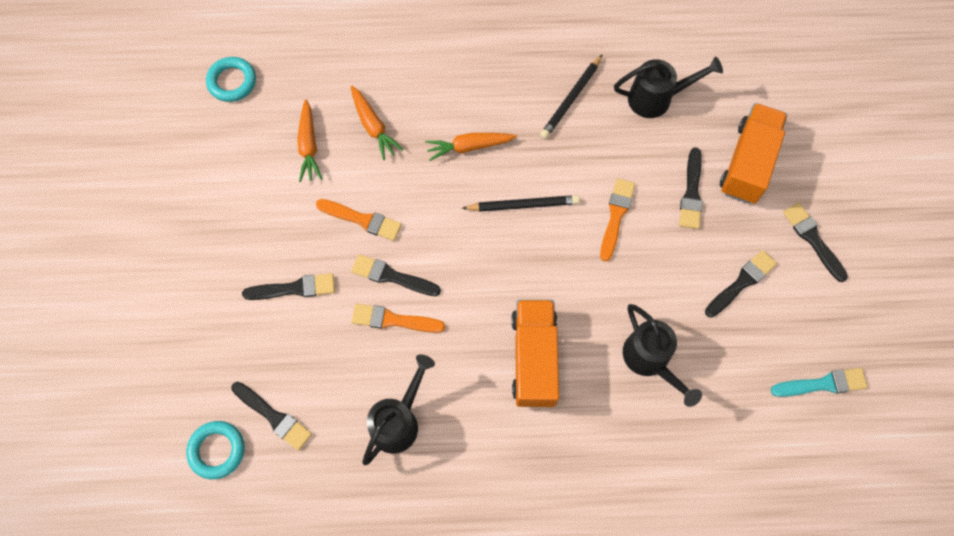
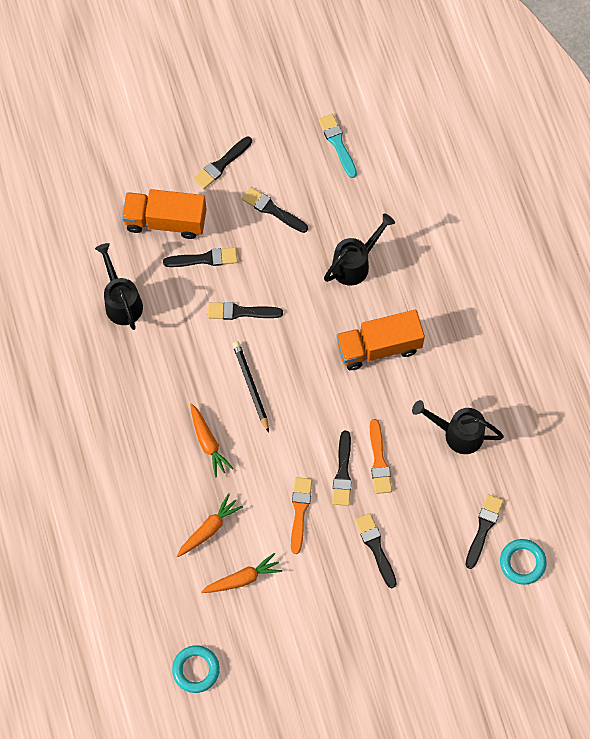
camera: 105 degrees left, 0 degrees up
(571, 99) = (139, 370): black pencil -> none
(616, 216) = (241, 312): orange brush -> black brush

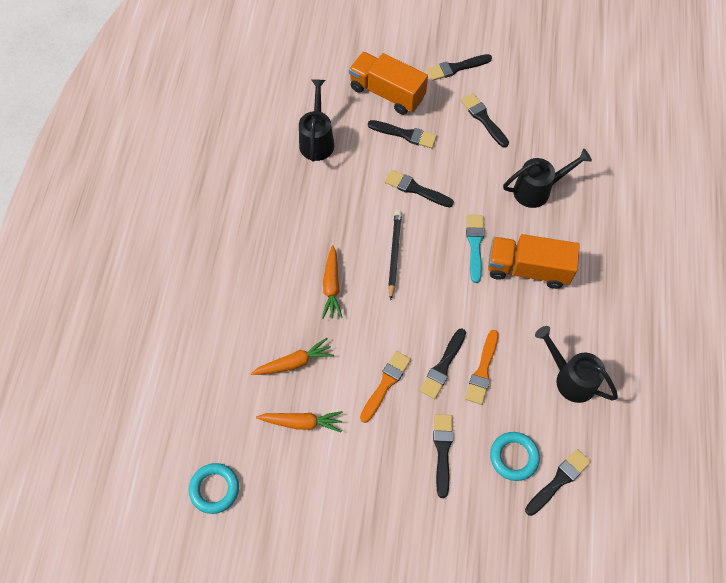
camera: 25 degrees right, 5 degrees down
(337, 143) = (565, 89): turquoise brush -> turquoise brush (475, 245)
(522, 562) = (585, 533): turquoise ring -> turquoise ring (514, 457)

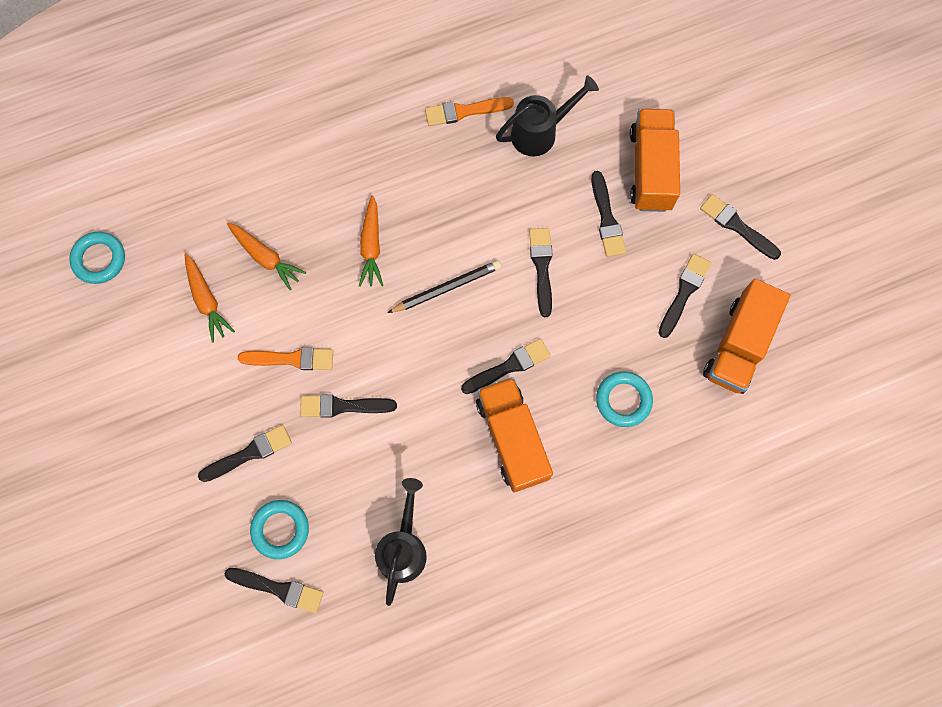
camera: 60 degrees right, 10 degrees up
(332, 286) = (371, 246): orange carrot -> orange carrot turned 60 degrees counterclockwise
(475, 245) = (509, 366): turquoise brush -> black brush
(482, 370) = (361, 449): orange brush -> orange brush (464, 111)
(536, 109) = (738, 345): none -> orange truck
(537, 190) = (623, 400): black watering can -> turquoise ring

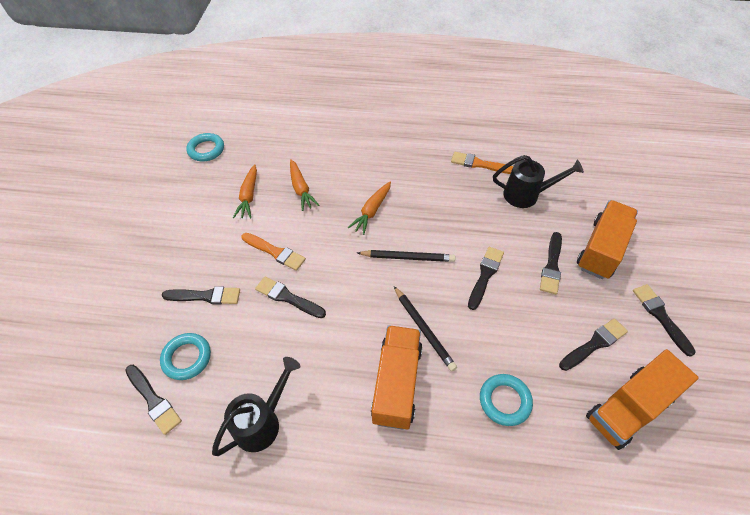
camera: 30 degrees right, 20 degrees down
(509, 366) = (423, 330): black brush -> black pencil

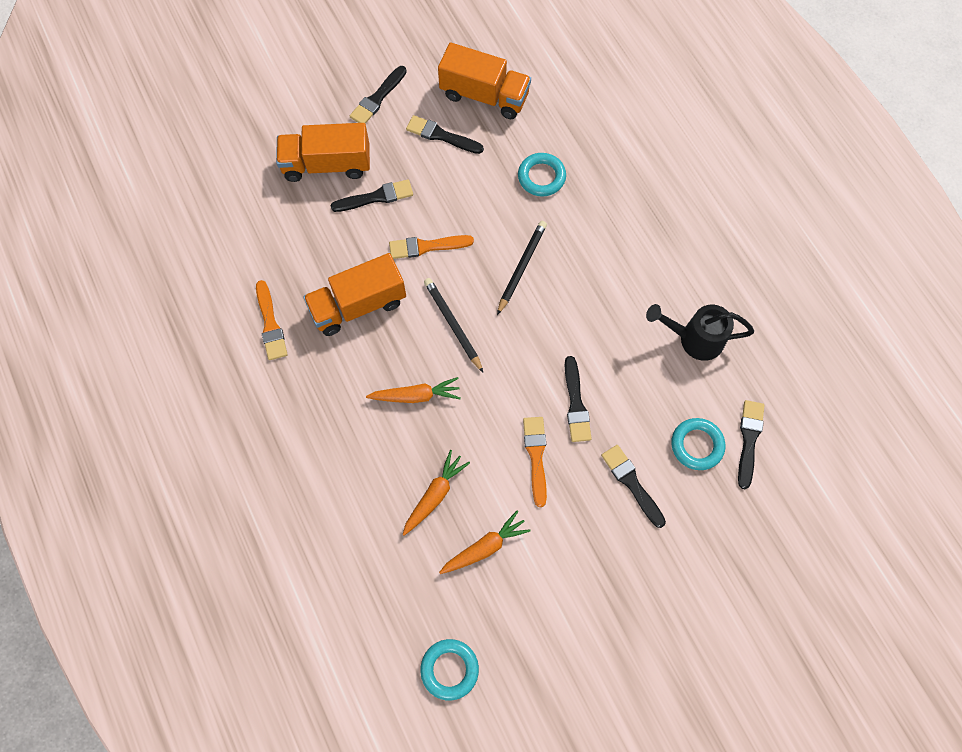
camera: 125 degrees left, 15 degrees up
(397, 383) = (586, 260): orange truck -> orange truck (358, 305)
(485, 275) = (426, 246): black brush -> orange brush
(526, 195) = (292, 256): black watering can -> none

